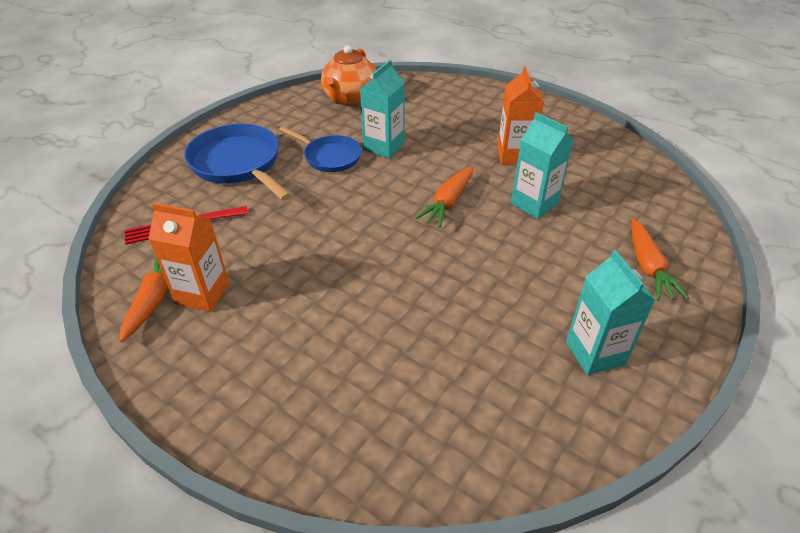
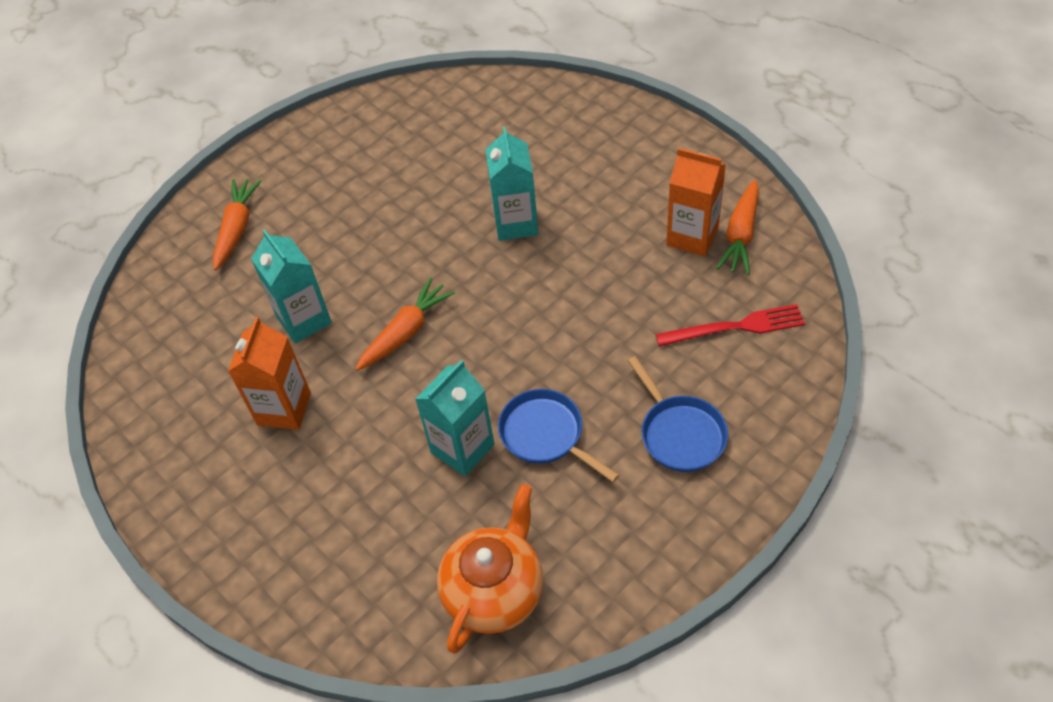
camera: 165 degrees left, 10 degrees up
(238, 164) = (680, 433): blue pan -> blue pan, size x0.63
(595, 353) = (341, 156): turquoise carton -> turquoise carton (516, 223)

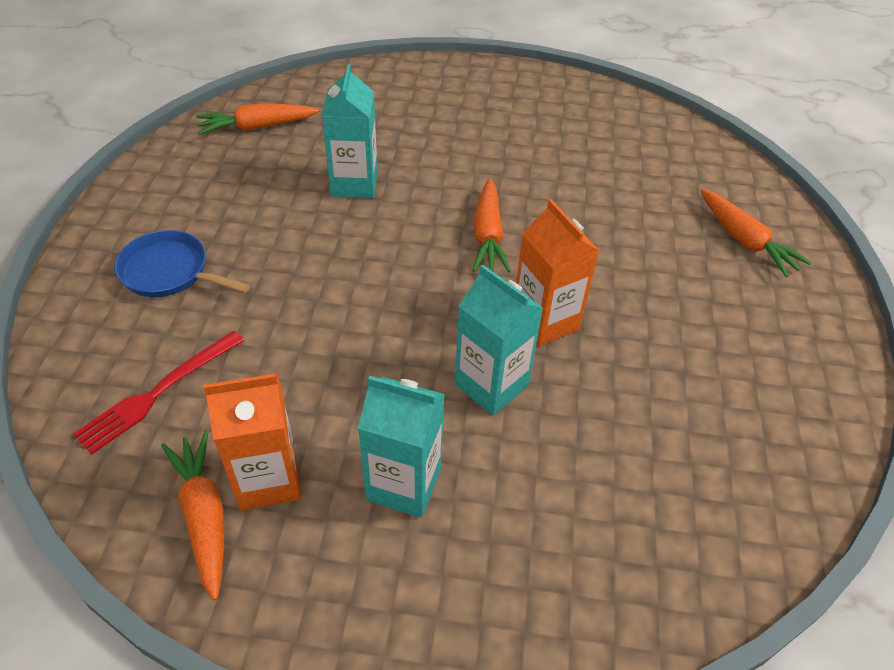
camera: 135 degrees right, 5 degrees down
(284, 409) = (519, 148): orange carton -> orange carton (545, 321)
(304, 320) = (583, 204): turquoise carton -> turquoise carton (404, 484)
(495, 591) = (257, 127): orange teapot -> orange carrot
(546, 435) = (292, 220): blue pan -> none

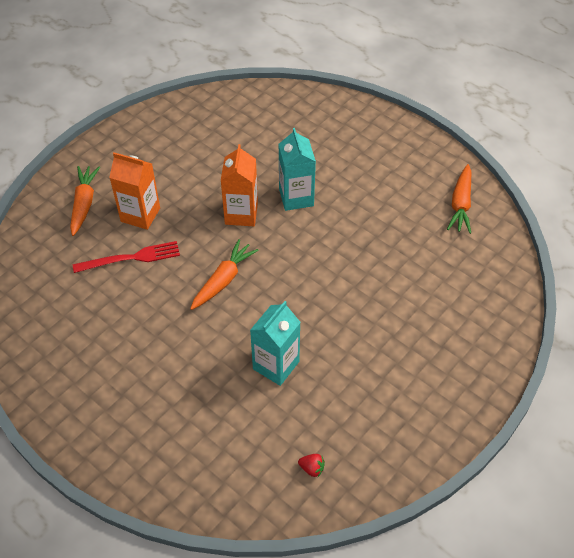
camera: 145 degrees left, 5 degrees up
(158, 392) = (463, 271): red fork -> red fork (130, 258)
(170, 272) = (432, 349): blue pan -> none
(257, 127) = (312, 468): orange carrot -> red strawberry
(268, 479) = (426, 206): orange carton -> orange carton (140, 215)
(404, 484) = (367, 177): turquoise carton -> none

